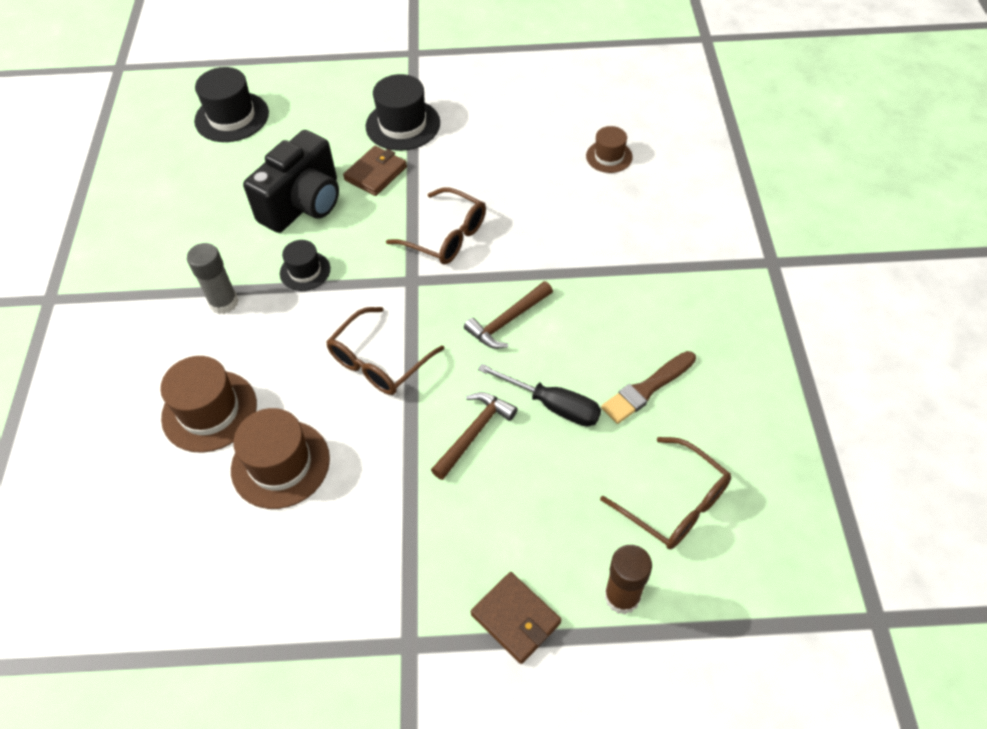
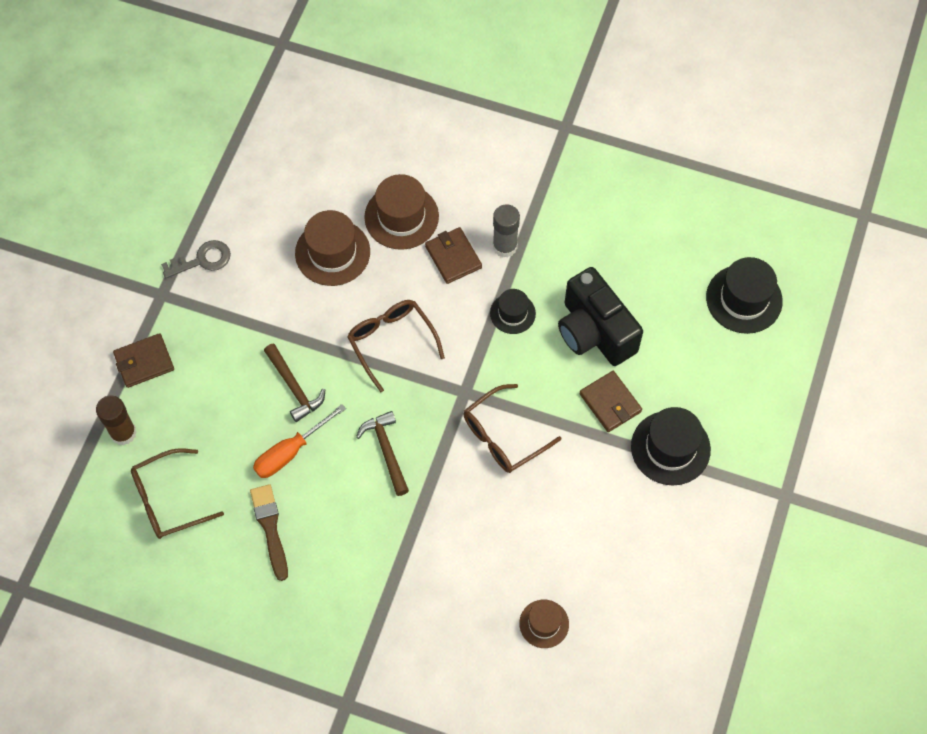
camera: 110 degrees right, 10 degrees up
(251, 343) = (453, 257): none -> brown wallet
(339, 615) = (202, 260): none -> grey key
(552, 405) = (290, 452): black screwdriver -> orange screwdriver

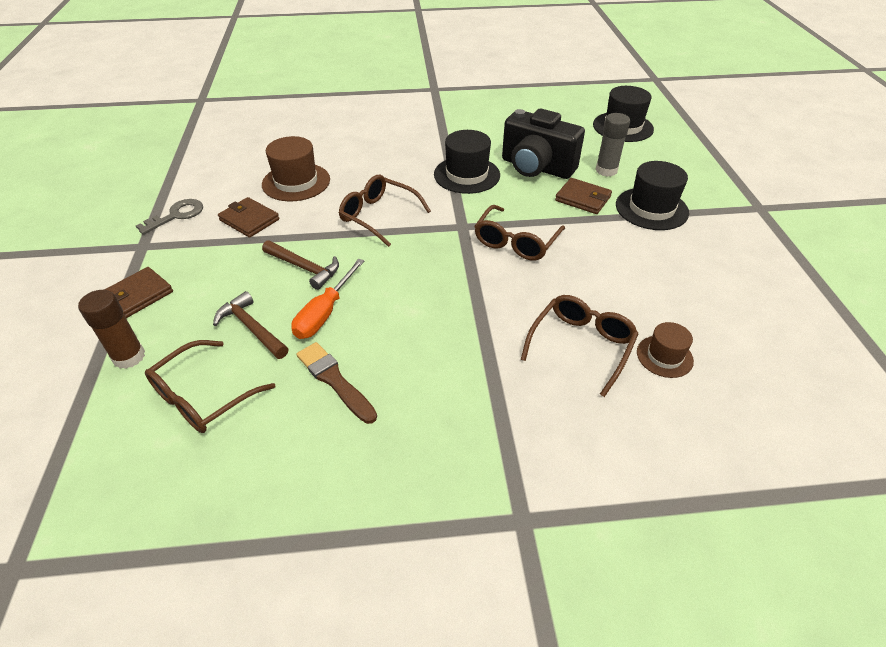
camera: 25 degrees left, 20 degrees down
(386, 451) = (419, 283): brown hammer -> brown hammer (252, 328)
(401, 217) = (343, 151): brown hat -> none
(453, 257) = (398, 160): brown wallet -> brown wallet (249, 220)
(483, 582) = (581, 345): none -> brown glasses
(505, 246) = (434, 146): grey glue stick -> grey glue stick (606, 170)
(512, 313) = (467, 175): black hat -> black hat, size x1.68

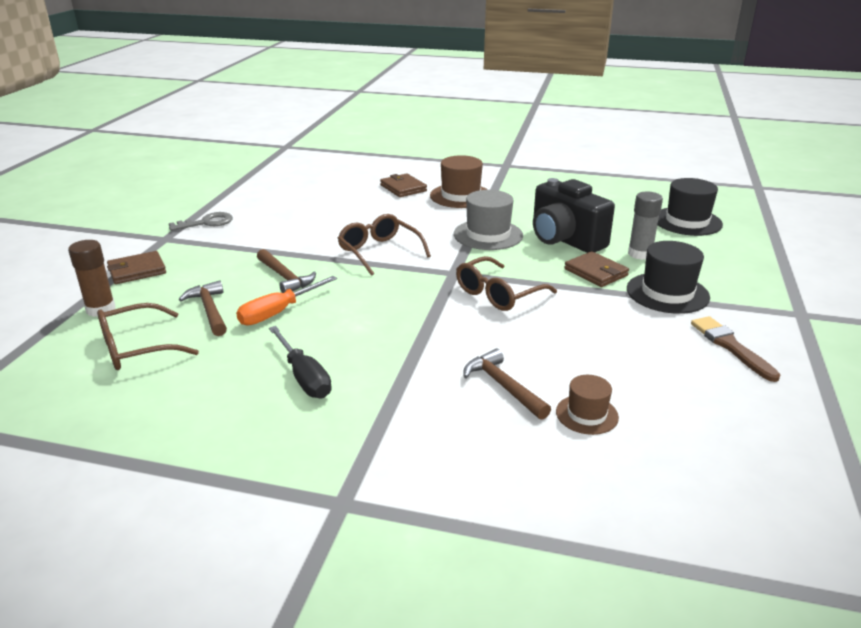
camera: 20 degrees right, 15 degrees down
(249, 220) = (263, 236): brown wallet -> brown wallet (403, 188)
(296, 182) = (323, 216): brown hat -> brown hat (460, 196)
(334, 380) = (251, 361): brown brush -> brown brush (731, 347)
(398, 385) = (304, 377): none -> black screwdriver
(467, 175) = (488, 235): black hat -> grey hat
(581, 345) = (503, 386): brown glasses -> brown hammer

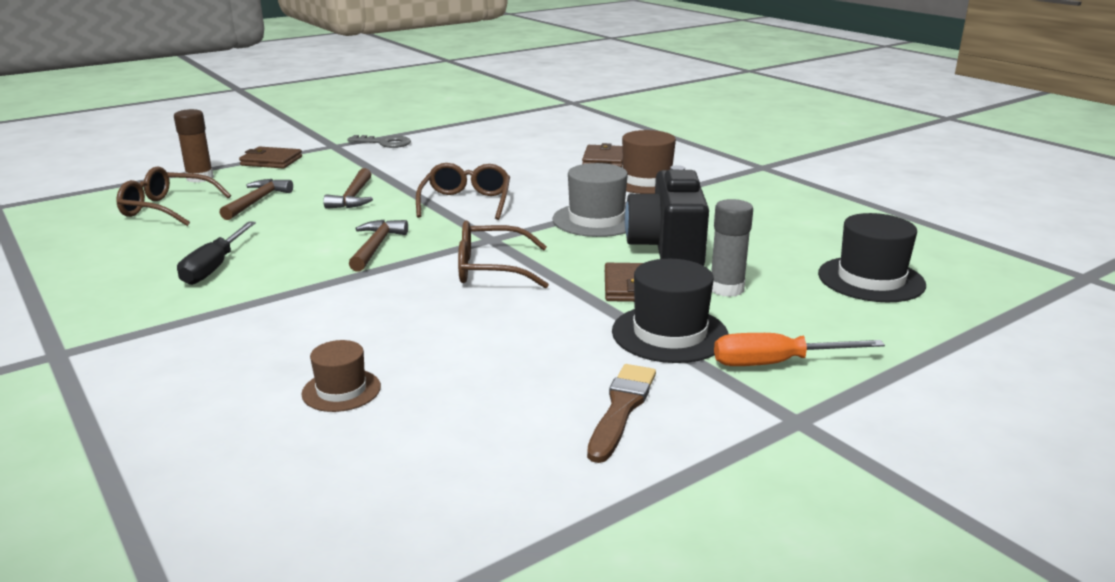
camera: 40 degrees right, 5 degrees down
(278, 312) = (295, 219): orange screwdriver -> orange screwdriver (776, 363)
(503, 386) = (328, 337): brown hammer -> brown hammer (376, 247)

